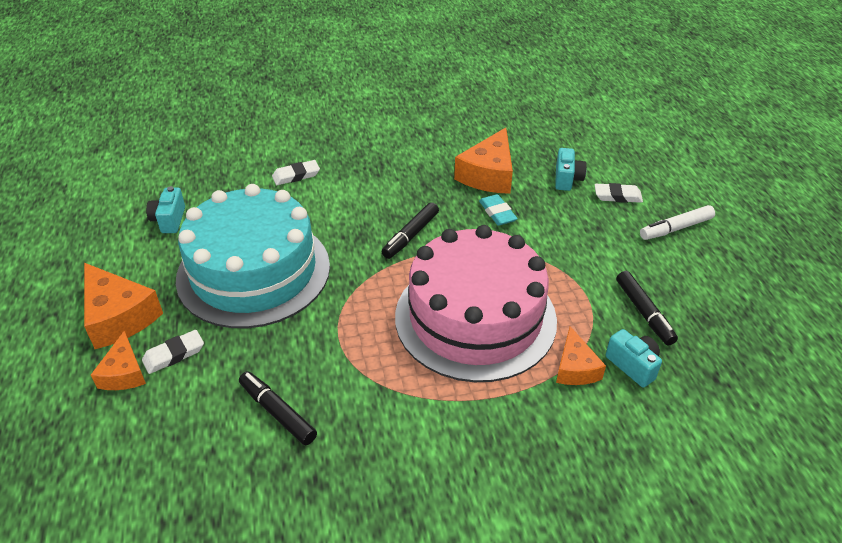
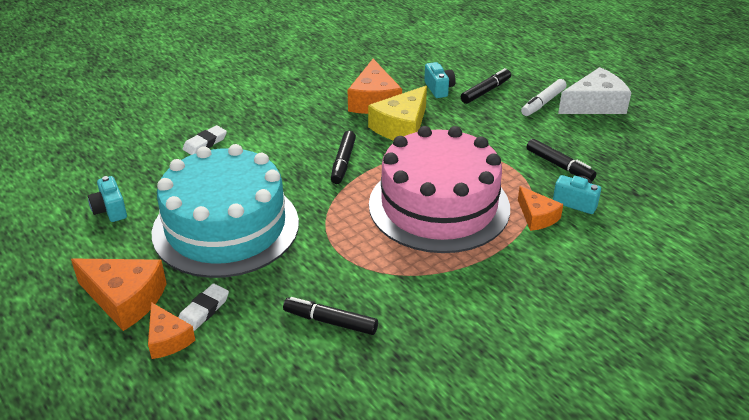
camera: 25 degrees left, 5 degrees down
(497, 213) = (401, 127): turquoise eraser -> yellow cheese
(617, 196) = (485, 91): white eraser -> black marker
(739, 248) = (595, 104): none -> white cheese

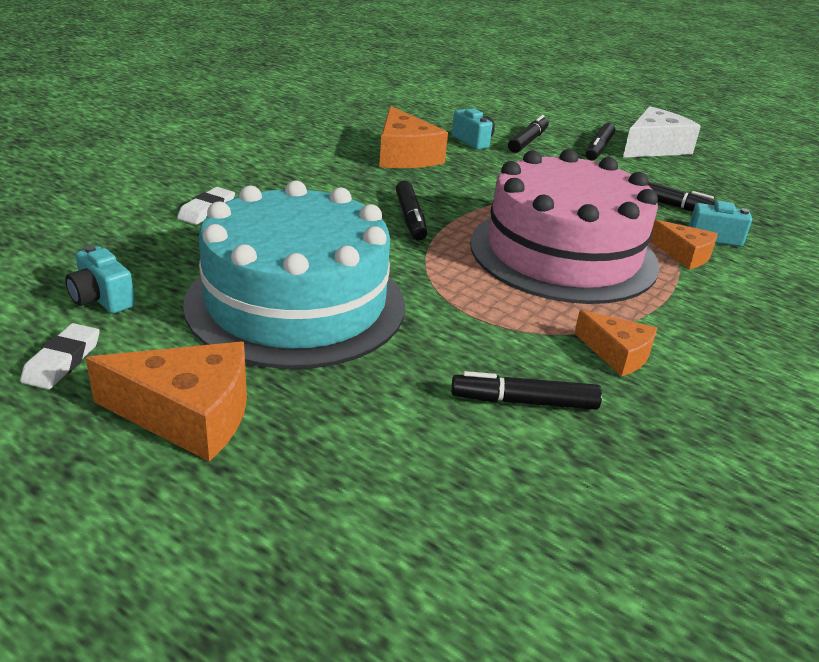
camera: 20 degrees left, 5 degrees down
(168, 339) = (292, 462): orange cheese -> orange cheese (617, 354)
(203, 310) = (327, 413): white eraser -> white eraser (62, 361)
(401, 127) = (457, 178): yellow cheese -> none
(543, 103) = (598, 148): white marker -> black marker

